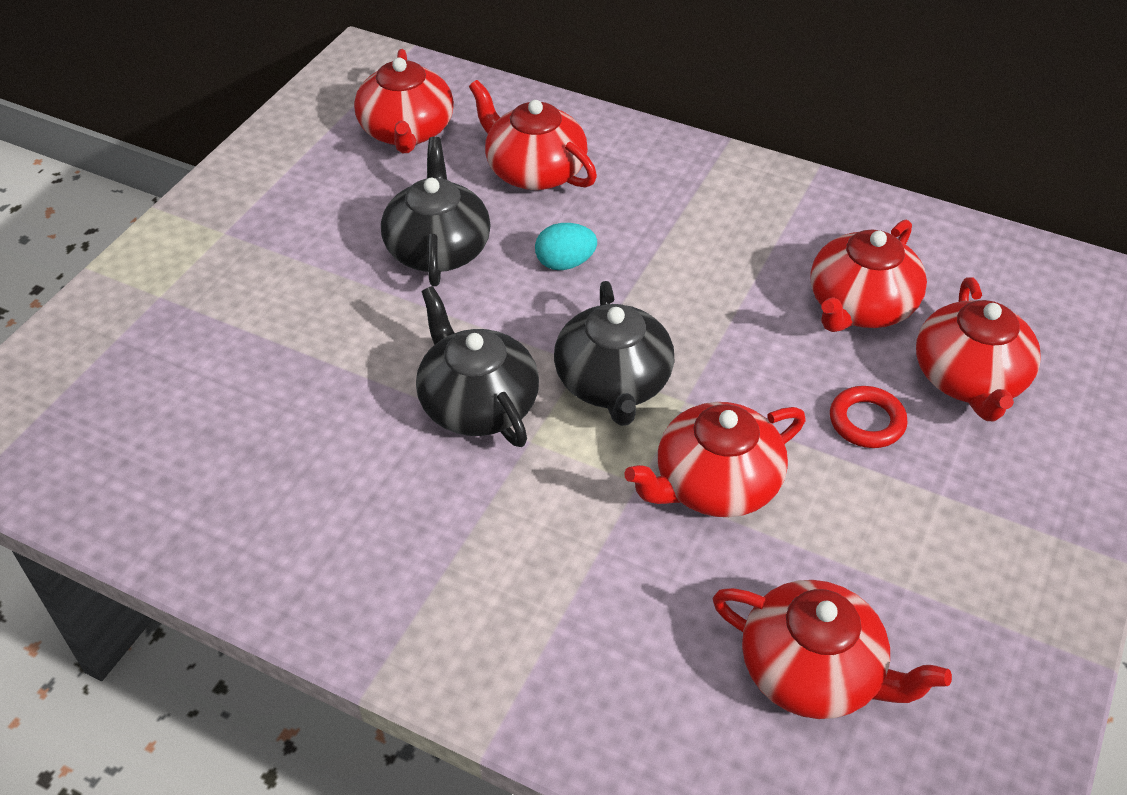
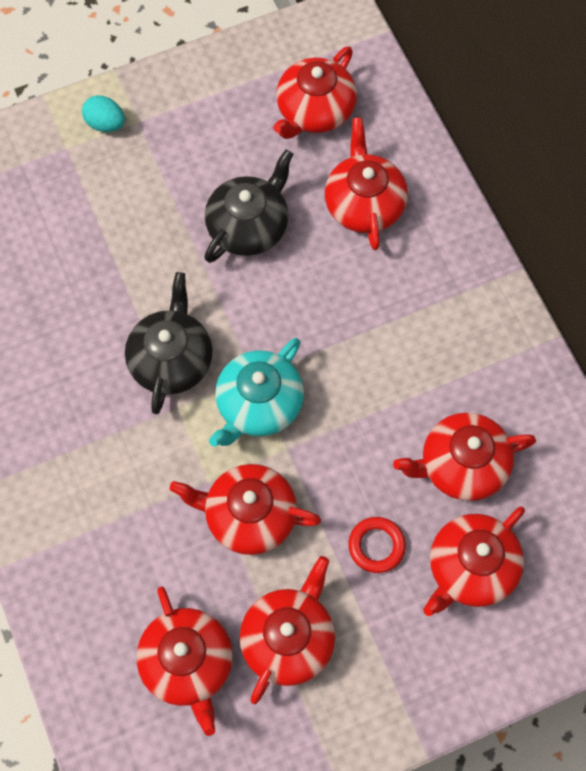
camera: 40 degrees right, 20 degrees up
(565, 263) = (313, 294): turquoise egg -> turquoise egg (105, 124)
(613, 382) = (258, 404): black teapot -> turquoise teapot
(885, 565) = (288, 639): none -> red teapot

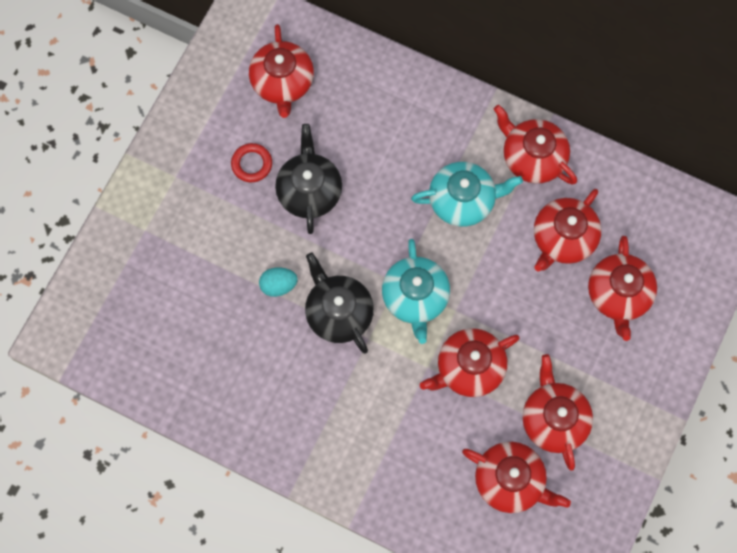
camera: 40 degrees left, 5 degrees up
(105, 124) = (156, 194): turquoise egg -> turquoise egg (278, 285)
(364, 204) = (367, 120): red teapot -> red teapot (532, 157)
(376, 546) = (556, 325): red ring -> red ring (252, 164)
(391, 348) = (463, 200): none -> turquoise teapot

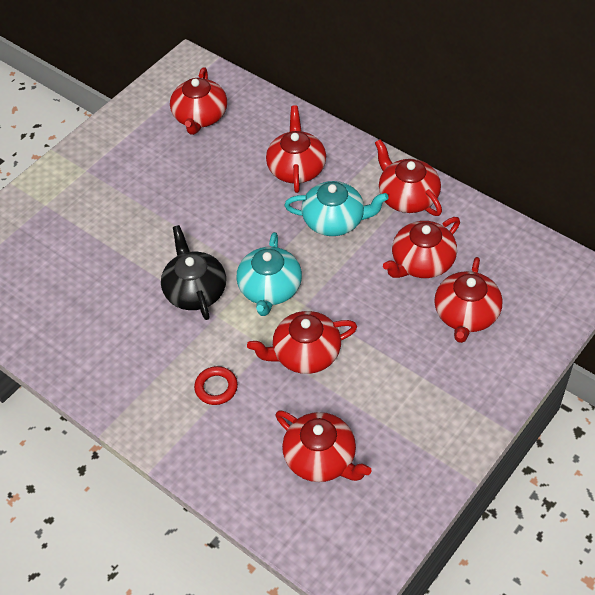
camera: 15 degrees right, 20 degrees down
(252, 164) = (154, 170): red ring -> red ring (216, 387)
(278, 285) = (147, 262): turquoise egg -> none
(309, 190) = (198, 195): black teapot -> none
(554, 419) = (378, 410): red teapot -> red teapot (296, 168)

